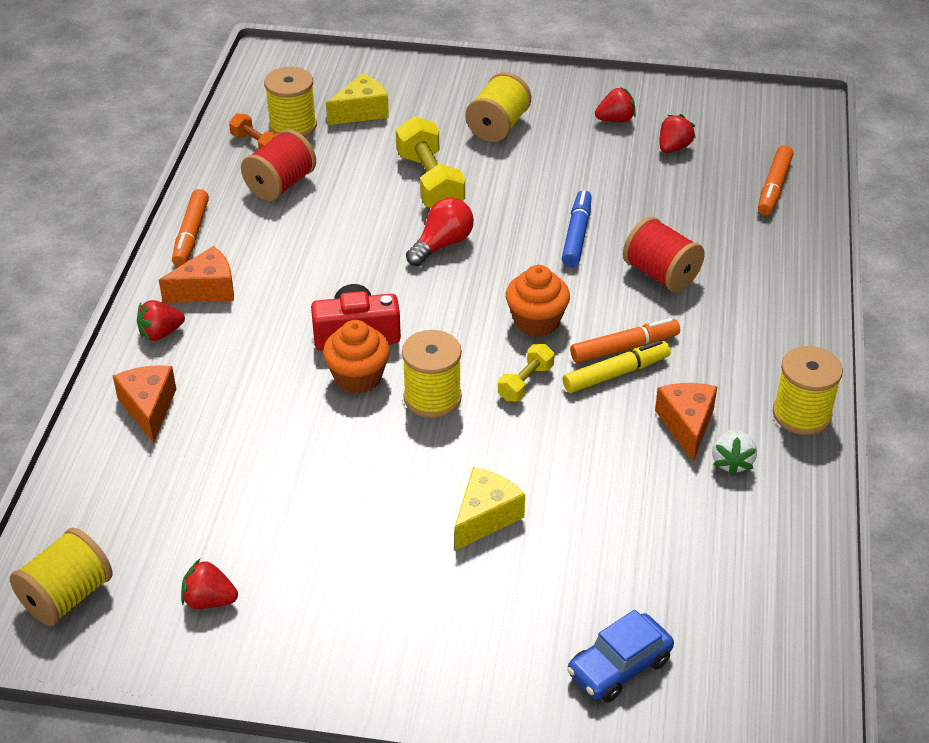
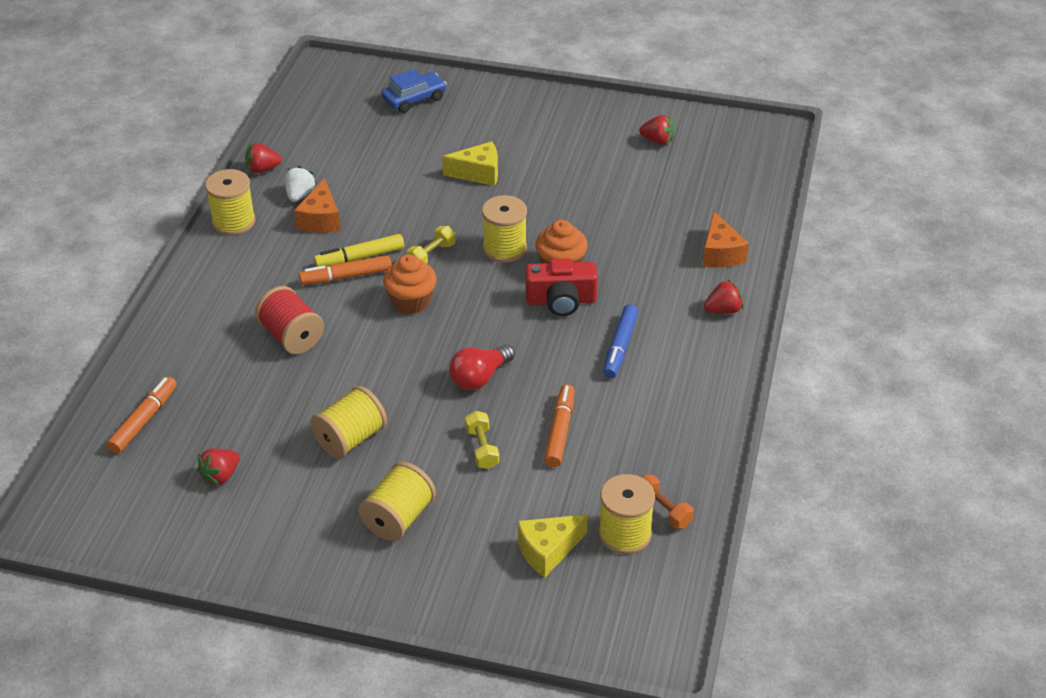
camera: 175 degrees left, 0 degrees up
(67, 597) = (747, 147): yellow spool -> yellow spool (350, 439)
(191, 235) = (714, 402): orange marker -> orange marker (560, 431)
(206, 290) = (691, 346): orange cheese -> none
(280, 185) = (633, 455): red spool -> none
(430, 182) = (482, 448): yellow dumbbell -> yellow dumbbell, size x0.55
(485, 517) = (478, 173): yellow cheese -> yellow cheese turned 135 degrees counterclockwise
(576, 235) = (353, 380): blue marker -> blue marker (620, 347)
(615, 120) = (267, 519): red strawberry -> red strawberry (262, 169)

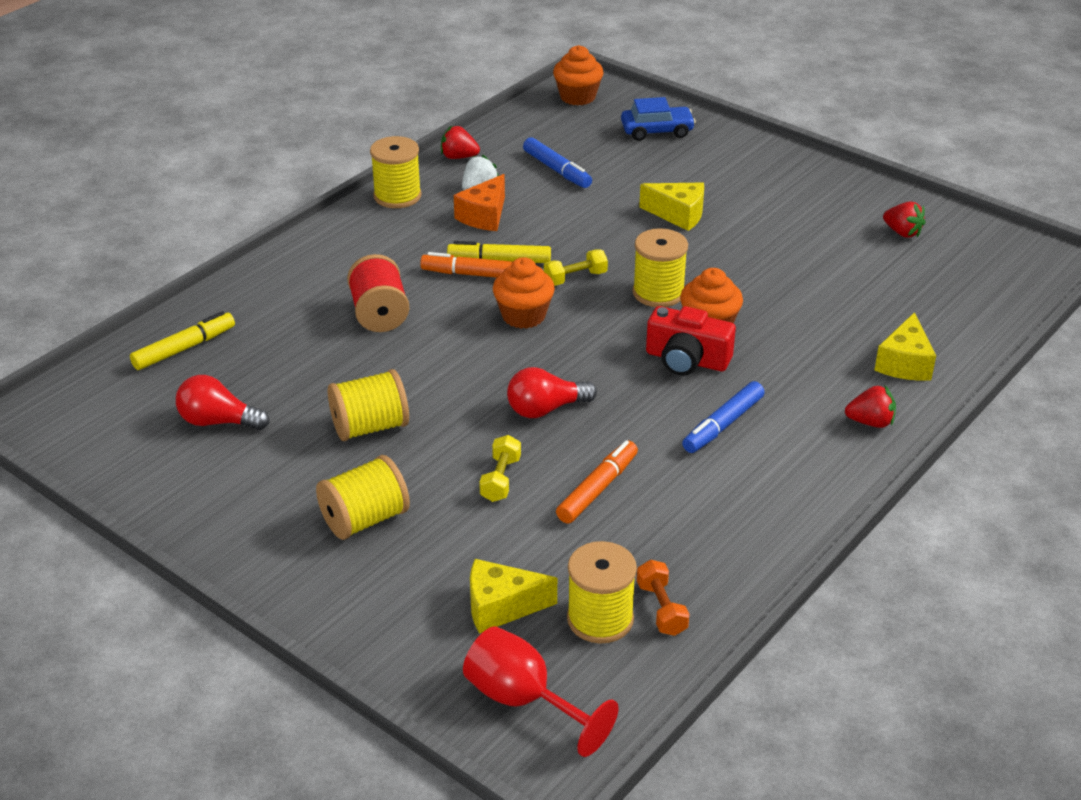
camera: 25 degrees right, 5 degrees down
(144, 420) = (184, 348): orange marker -> yellow marker
(220, 476) = (218, 421): red strawberry -> red light bulb
(328, 83) = (577, 97): none -> orange cupcake
(354, 159) = (557, 170): none -> blue marker
(609, 616) = (523, 700): none -> red goblet
(720, 253) = (904, 363): orange cheese -> yellow cheese

